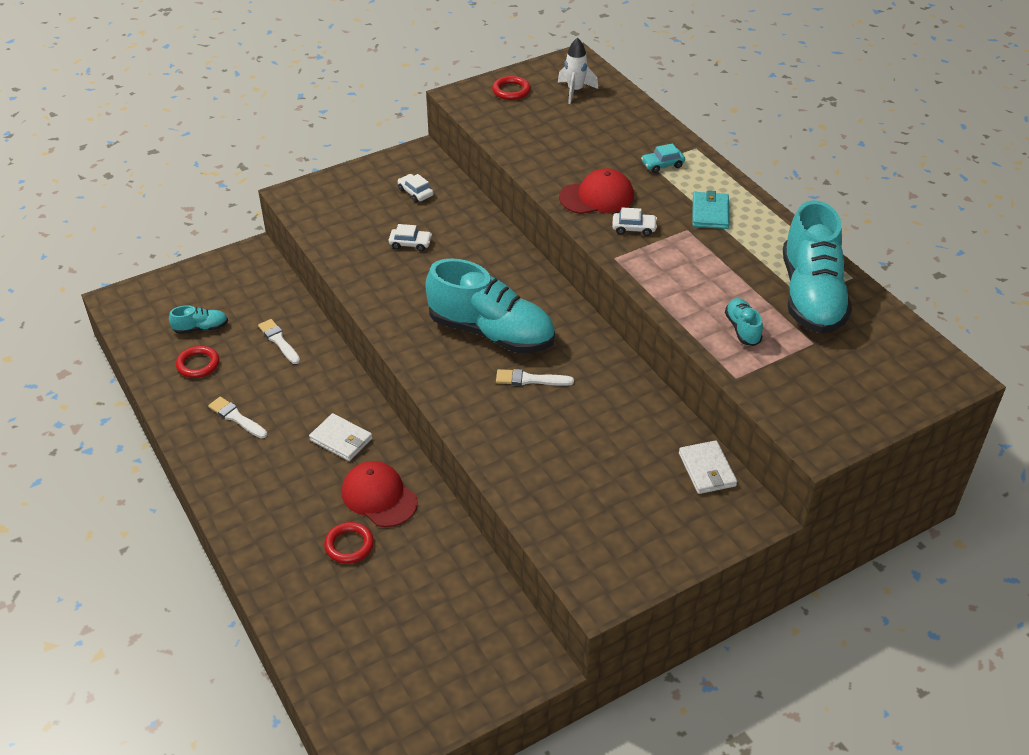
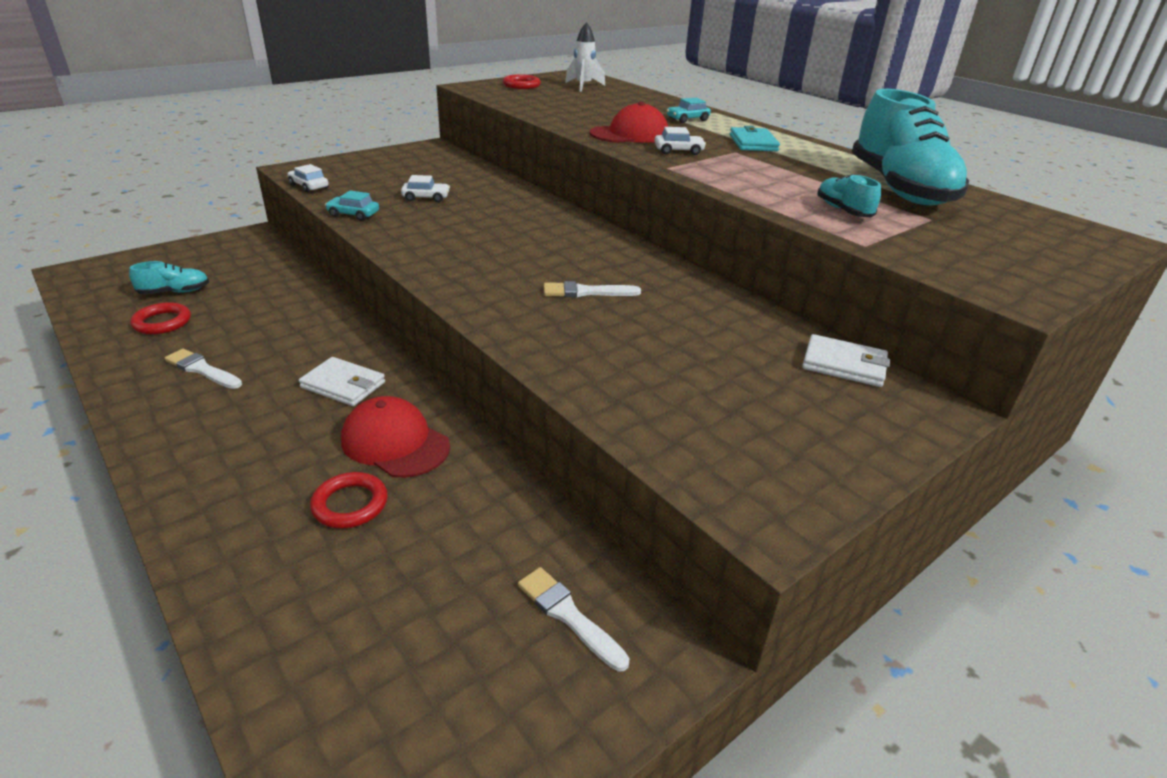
camera: 10 degrees left, 10 degrees down
(279, 341) = (270, 299): white brush -> white brush (568, 615)
(347, 269) = (353, 214): none -> turquoise car
(415, 193) = (429, 167): white car -> white car (309, 186)
(491, 333) = (529, 257): turquoise shoe -> none
(707, 470) = (844, 365): white wallet -> white wallet turned 45 degrees counterclockwise

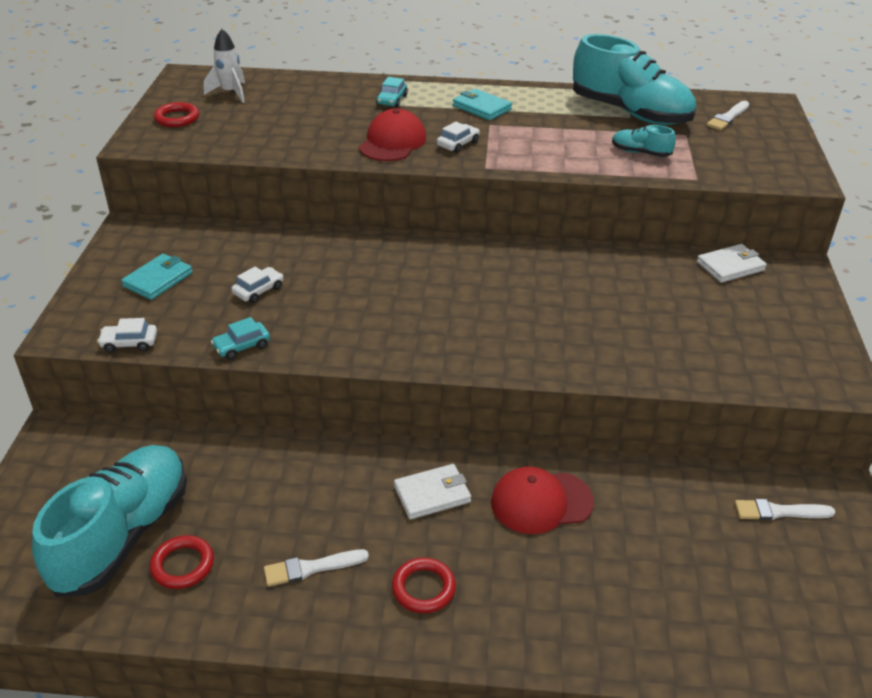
camera: 45 degrees left, 5 degrees up
(174, 292) = (123, 535): turquoise shoe -> turquoise shoe, size x2.32
(350, 504) = (593, 557): red ring -> red ring (423, 588)
(389, 170) = (158, 279): none -> turquoise wallet
(586, 292) = (536, 305): white brush -> white brush (728, 118)

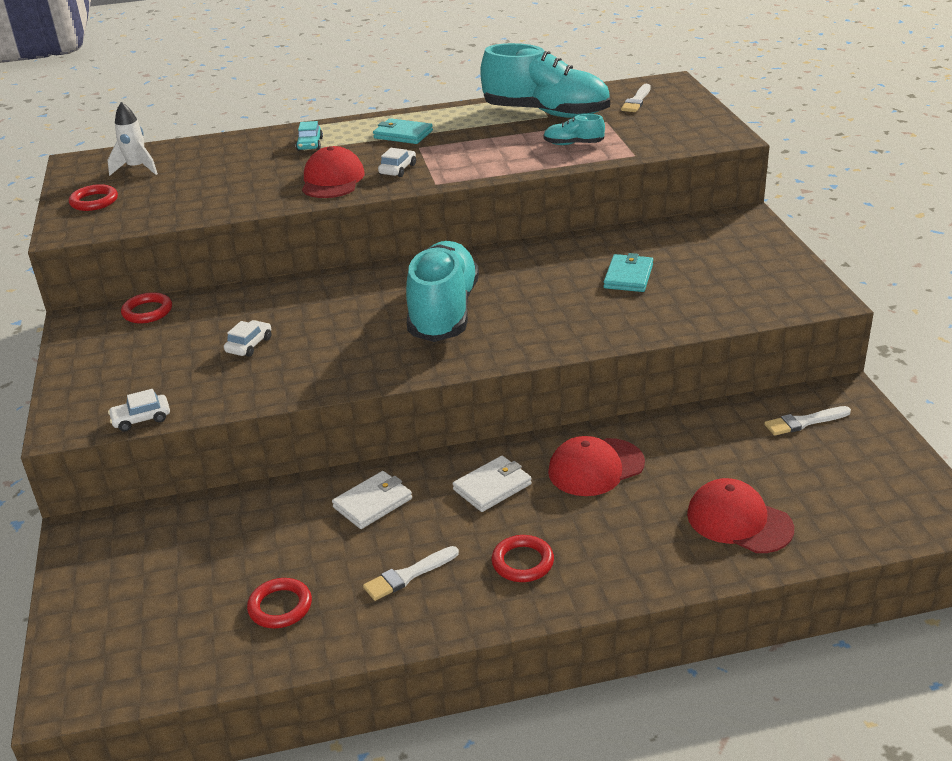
camera: 15 degrees left, 5 degrees down
(123, 535) = (204, 599): turquoise shoe -> turquoise shoe (443, 312)
(158, 279) = (138, 358): turquoise wallet -> turquoise wallet (628, 276)
(190, 233) = (147, 311): none -> red ring
(242, 346) = (260, 395): turquoise car -> none
(660, 609) = (739, 521): none -> red cap
(730, 266) = (686, 229): white wallet -> white wallet (373, 503)

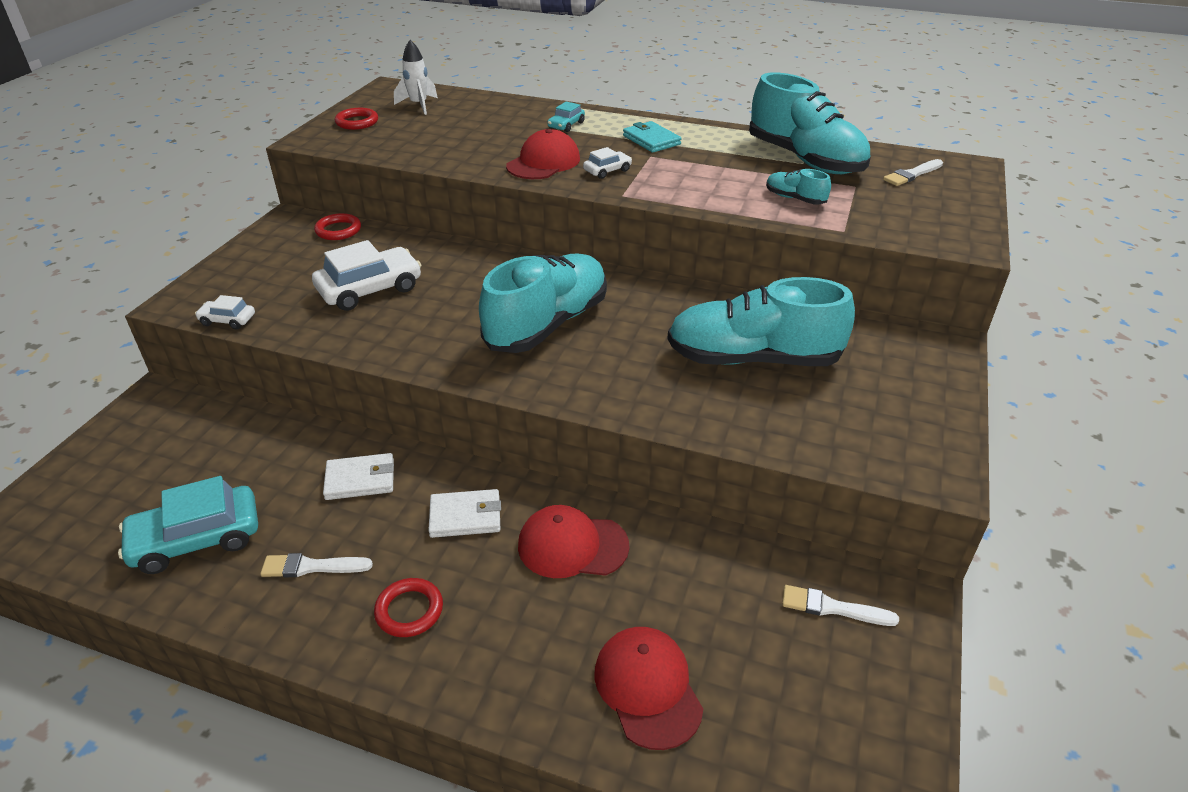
camera: 30 degrees right, 5 degrees up
(249, 345) = (370, 289): white car -> white car, size x1.99
(280, 607) = (197, 539): red ring -> turquoise car
(628, 276) = (753, 359): turquoise wallet -> turquoise shoe

